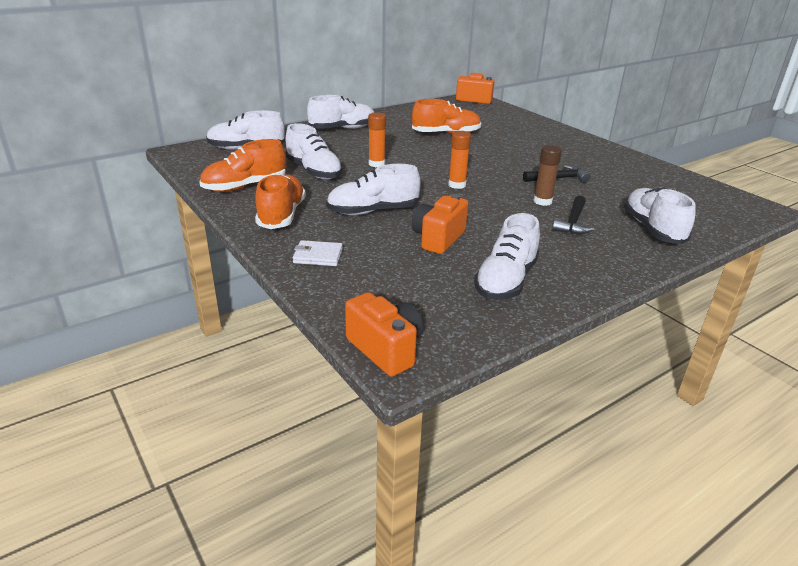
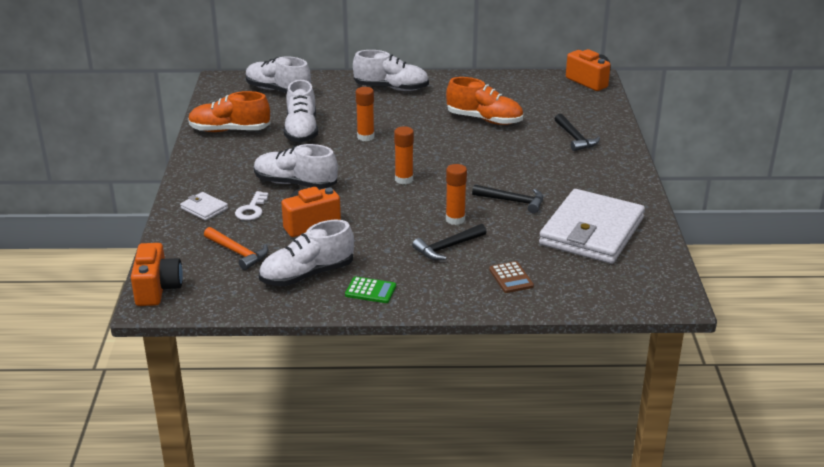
camera: 35 degrees right, 0 degrees up
(282, 215) = (223, 166): orange shoe -> none
(366, 243) = (252, 209): none -> white key
(413, 284) = (238, 253): none -> orange hammer
(525, 132) = (575, 138): none -> black hammer
(542, 201) = (455, 219): brown glue stick -> orange glue stick
(578, 275) = (370, 291): none -> green calculator
(641, 183) = (592, 231): none -> white wallet
(652, 229) = (511, 278): white shoe -> brown calculator

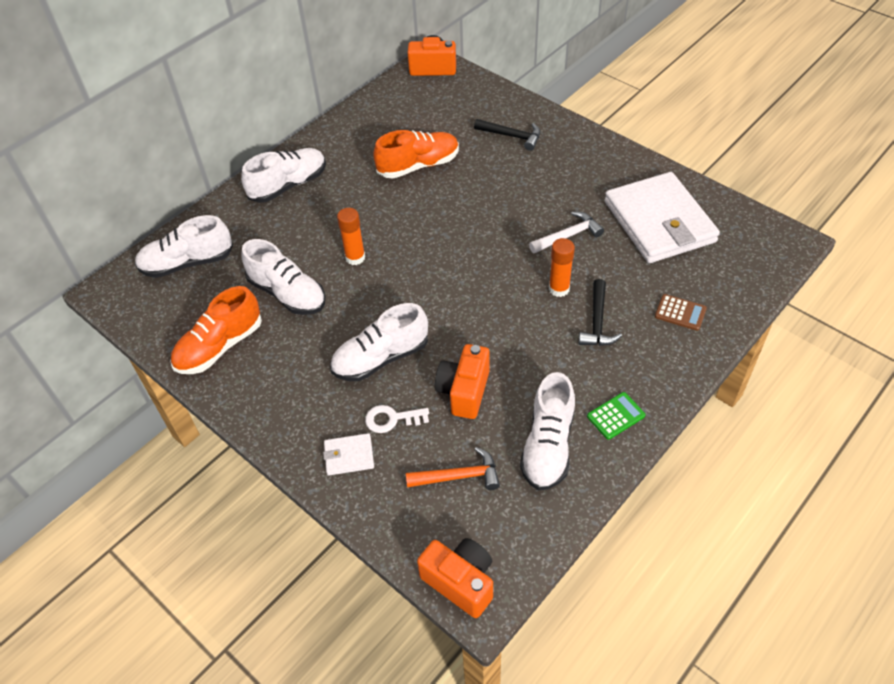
camera: 45 degrees left, 20 degrees up
(252, 209) = (392, 419): white key -> white key turned 120 degrees clockwise
(404, 179) = (459, 279): orange glue stick -> none
(513, 201) = (568, 236): black hammer -> white hammer

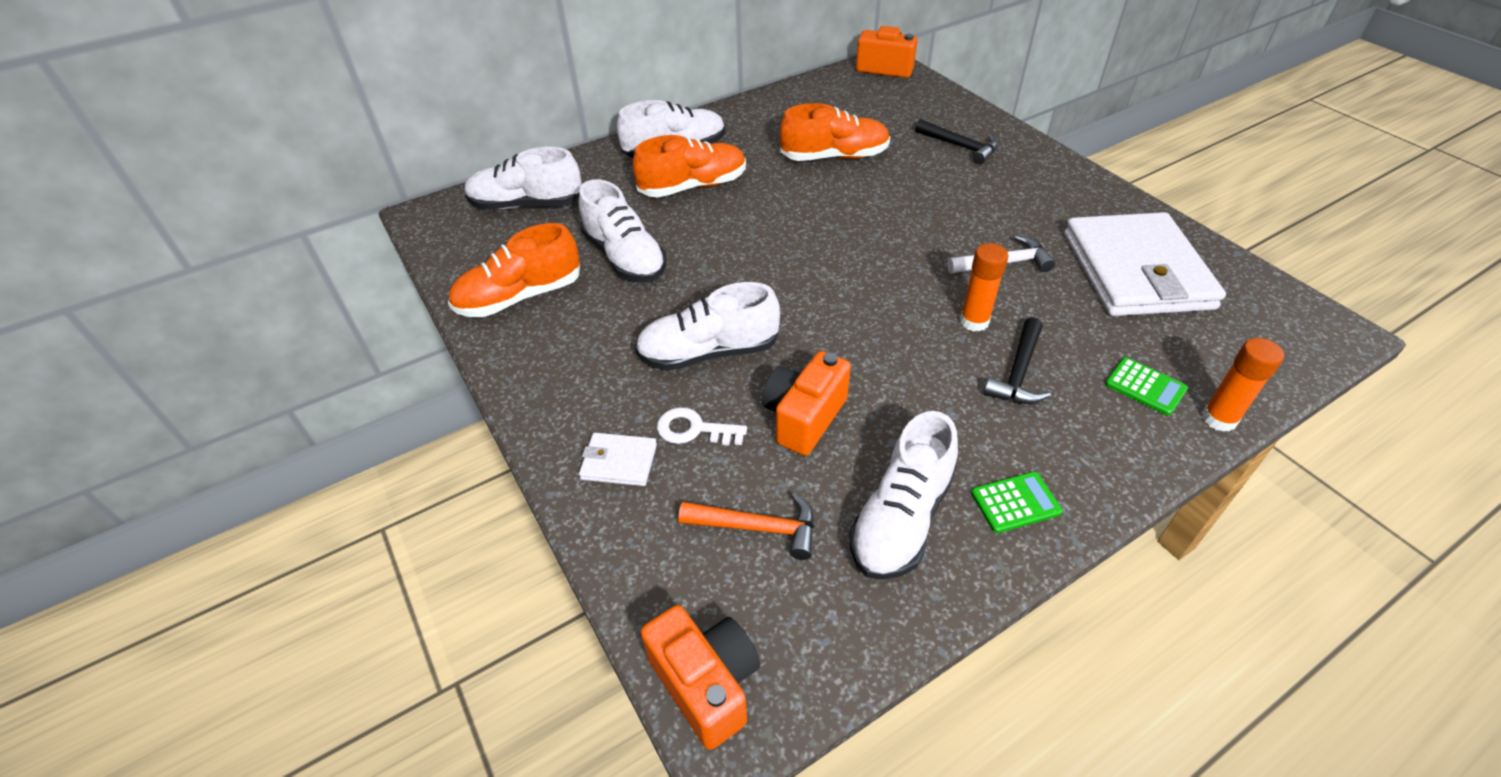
camera: 15 degrees right, 5 degrees down
(316, 217) = (693, 186): none -> orange shoe
(355, 257) = (721, 236): orange glue stick -> orange glue stick (1219, 419)
(680, 313) = (1145, 387): brown calculator -> green calculator

